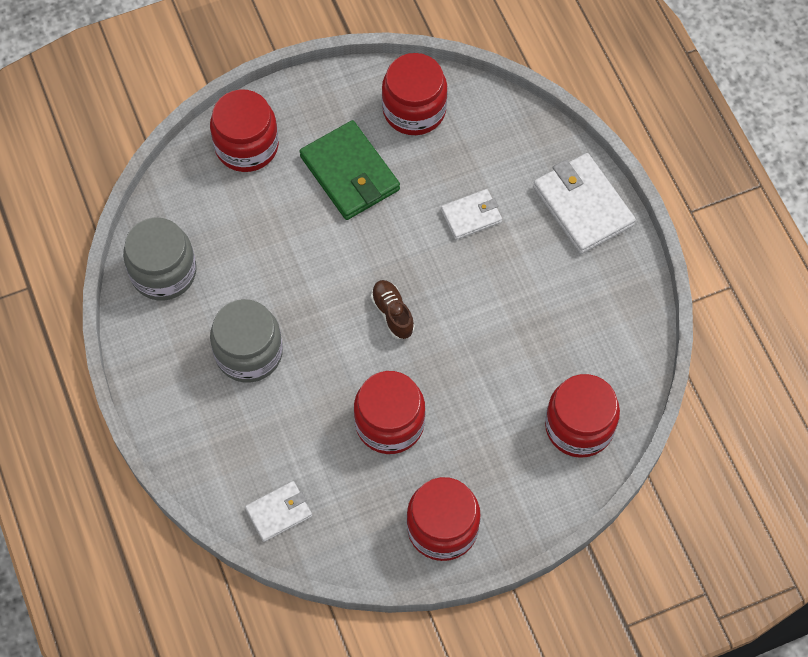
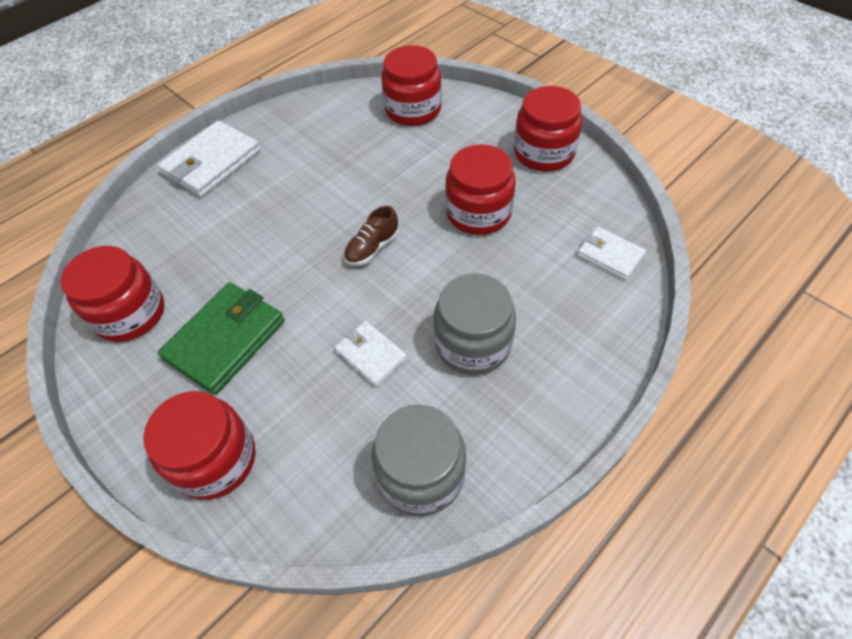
camera: 110 degrees left, 10 degrees down
(471, 216) = (246, 228): white wallet -> white wallet (371, 355)

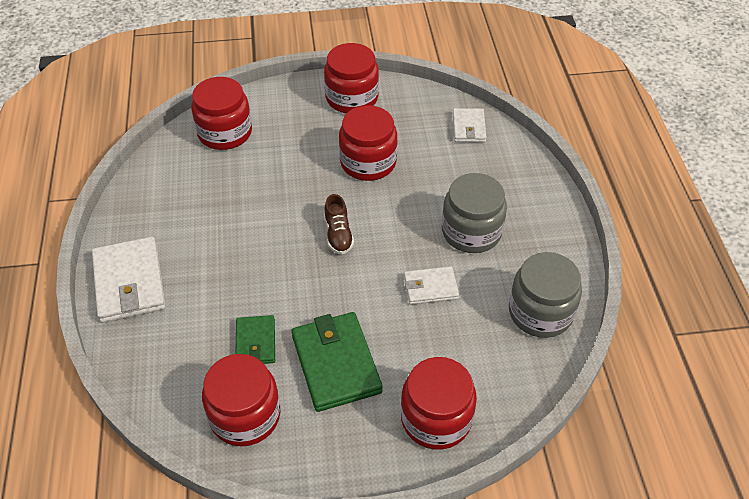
camera: 55 degrees left, 5 degrees down
(209, 271) = (256, 342): none -> green wallet
(610, 255) = (468, 127): white wallet -> white wallet turned 75 degrees counterclockwise

